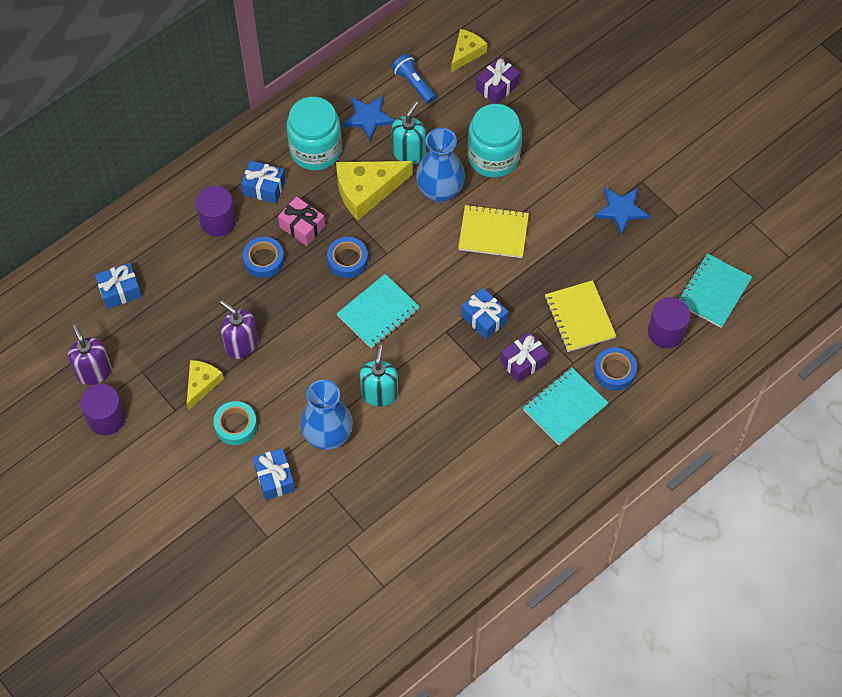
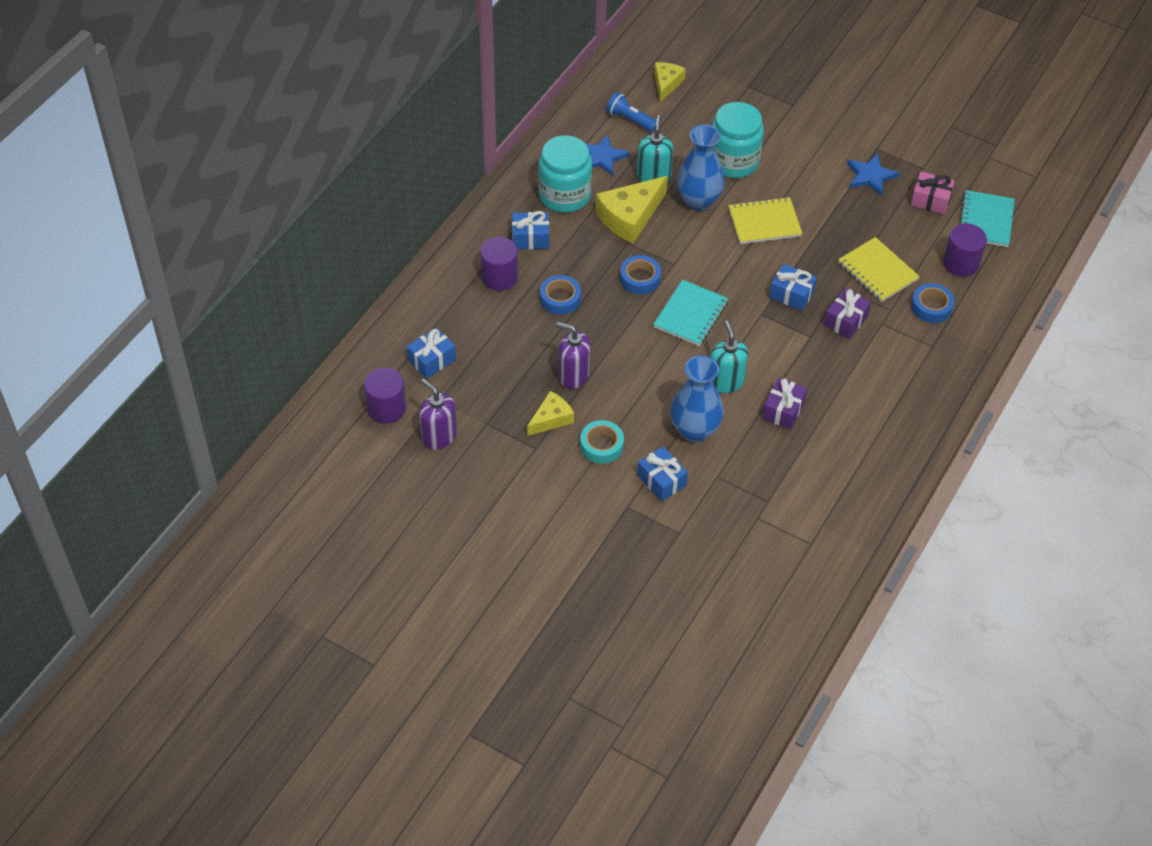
camera: 20 degrees left, 10 degrees down
(106, 418) = (471, 473): purple cylinder -> purple cylinder (386, 408)
(202, 384) = (551, 419): yellow cheese -> yellow cheese turned 45 degrees clockwise
(302, 226) = (583, 261): pink gift -> pink gift (930, 200)
(497, 87) = (708, 104): purple gift -> purple gift (783, 410)
(565, 407) = (902, 348): turquoise notebook -> none

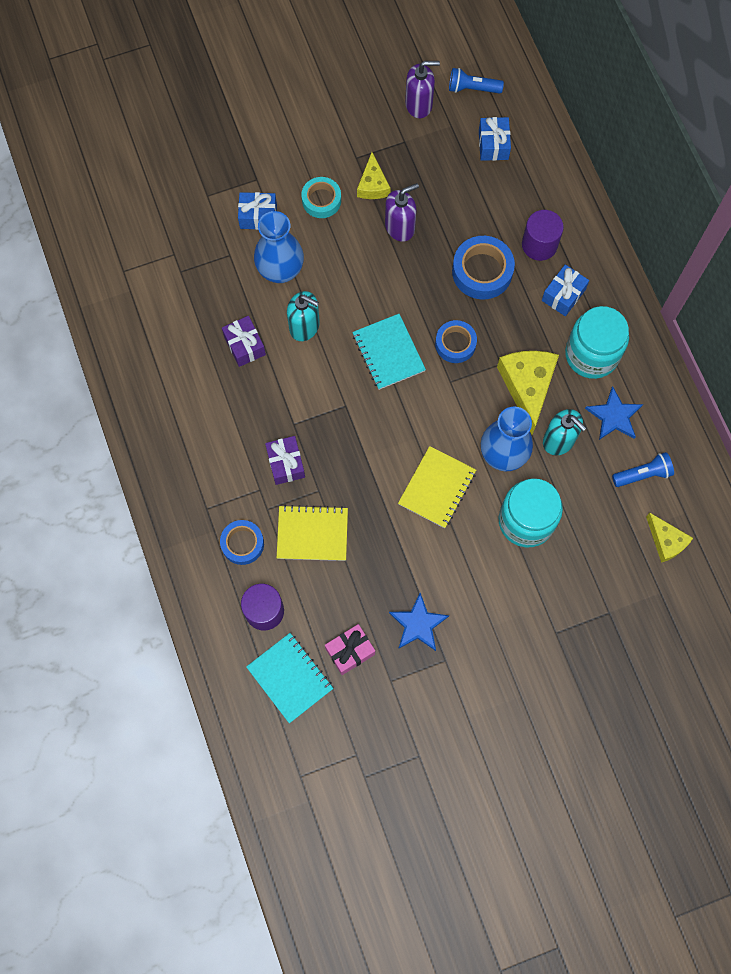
camera: 130 degrees right, 20 degrees up
(386, 408) = (472, 88): purple cylinder -> blue flashlight
(560, 298) = (482, 271): blue tape -> blue tape, size x1.51
(791, 294) = (345, 445): blue gift -> none

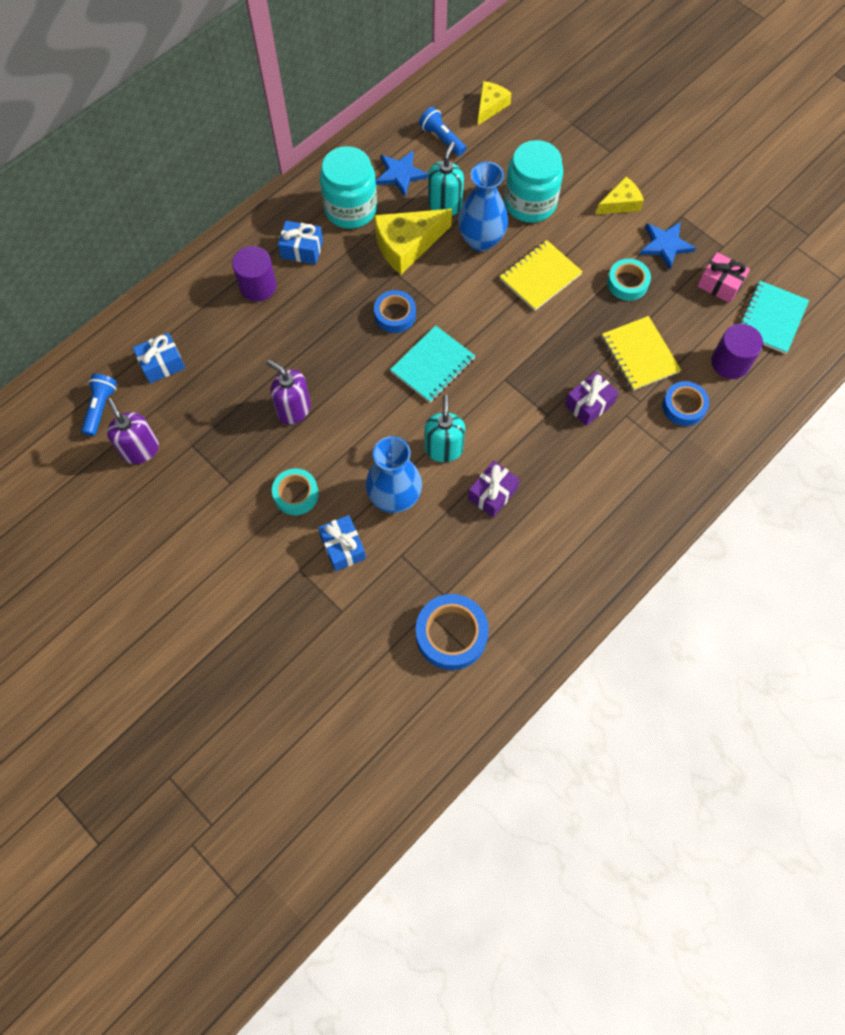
camera: 115 degrees left, 5 degrees down
(373, 185) = (256, 453): yellow cheese -> yellow cheese (620, 203)
(392, 564) = (627, 283): none -> turquoise tape
(437, 488) = (540, 277): yellow notebook -> yellow notebook turned 45 degrees counterclockwise
(472, 88) = (101, 408): blue flashlight -> blue flashlight turned 150 degrees counterclockwise
(482, 271) = (309, 321): blue tape -> blue tape (451, 634)

